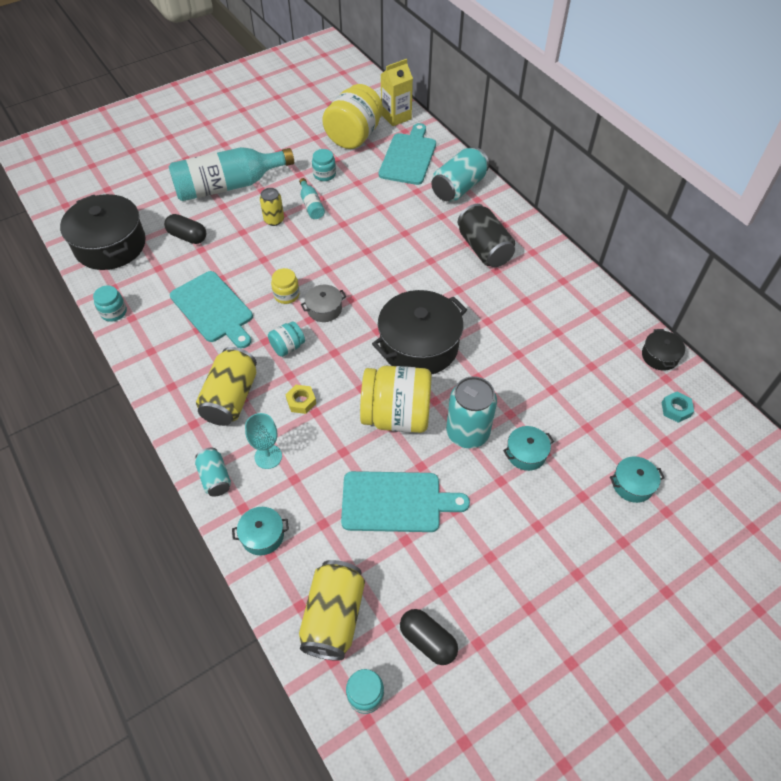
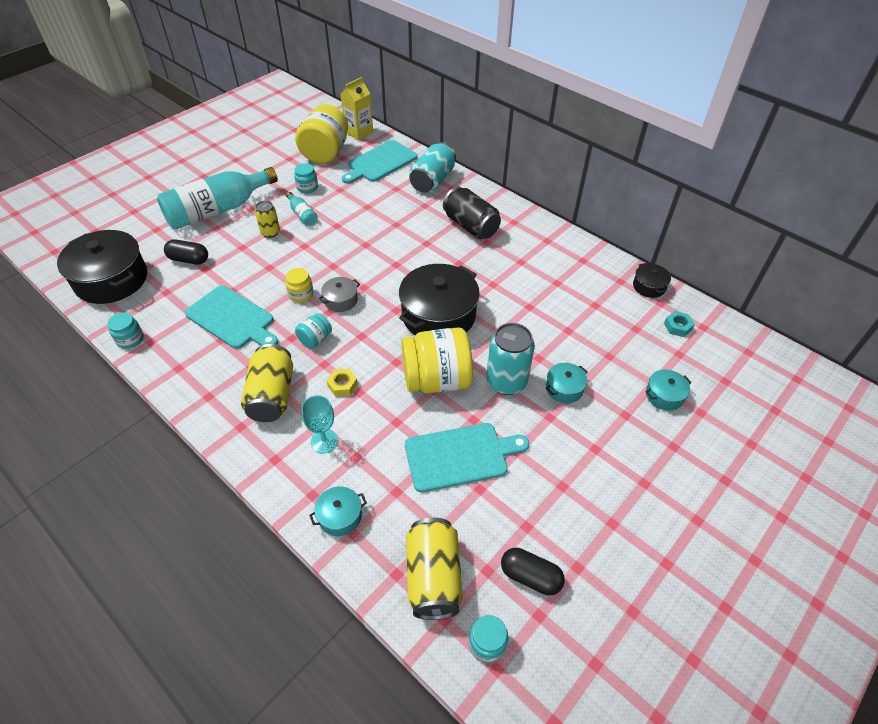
camera: 15 degrees left, 5 degrees down
(215, 478) = (276, 472): turquoise can -> none
(408, 157) = (380, 162): turquoise cutting board -> turquoise cutting board turned 135 degrees counterclockwise

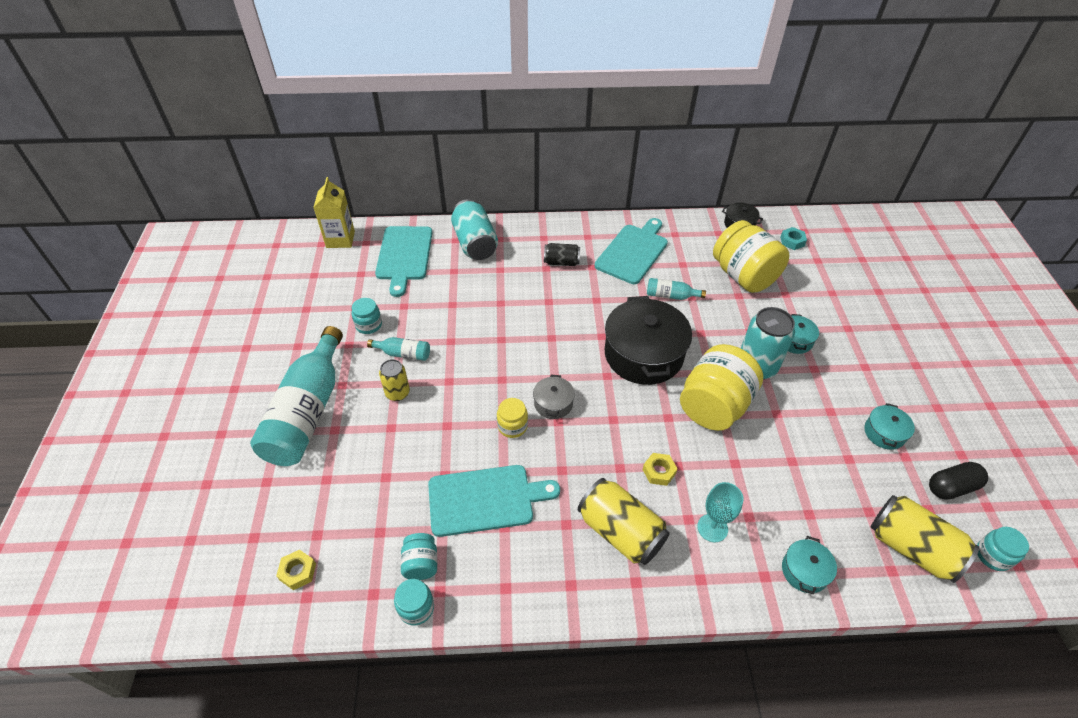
camera: 45 degrees left, 0 degrees up
(111, 280) = (298, 572): black pot -> yellow nut
(189, 260) = (354, 482): black capsule -> none
(315, 339) = (583, 454): turquoise jar -> turquoise jar (421, 564)
(325, 153) = (336, 280): yellow jar -> yellow jar (743, 276)
(460, 456) = (807, 448): turquoise cutting board -> turquoise cutting board (633, 252)
(471, 226) = (561, 262): black can -> black can, size x0.58
(515, 295) = (670, 296): none -> turquoise bottle
(664, 395) = (848, 296): turquoise pot -> turquoise pot (884, 433)

